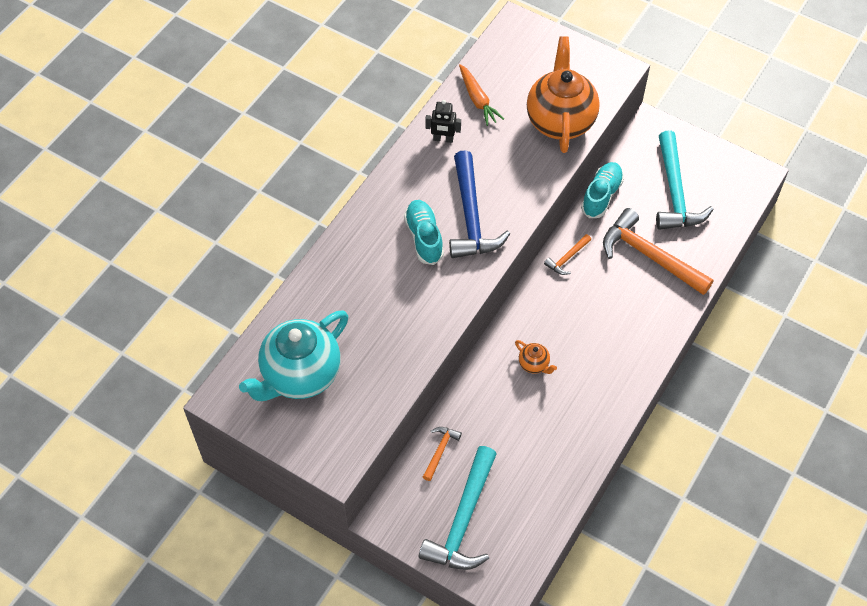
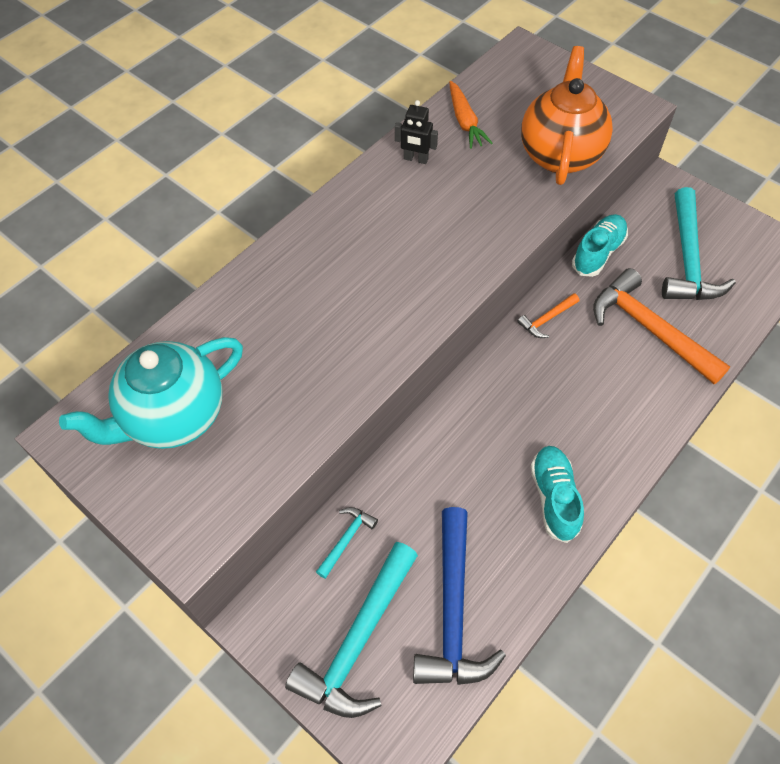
camera: 10 degrees right, 0 degrees up
(424, 237) = (370, 267): turquoise shoe -> turquoise shoe (554, 498)
(440, 451) = (346, 539): orange hammer -> turquoise hammer
(471, 217) = (433, 250): blue hammer -> blue hammer (453, 611)
(534, 364) = (486, 443): orange teapot -> none

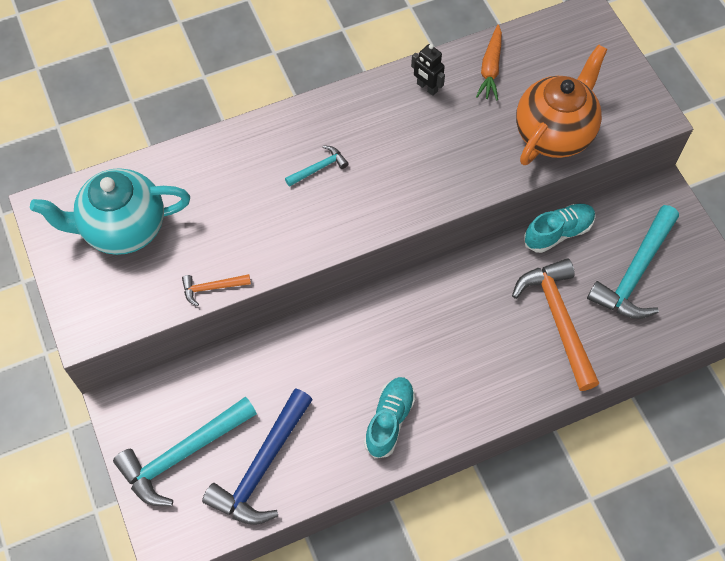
camera: 25 degrees right, 5 degrees up
(346, 539) = (214, 377): turquoise hammer -> turquoise hammer (319, 168)
(546, 319) = (475, 273): orange hammer -> orange hammer (212, 288)

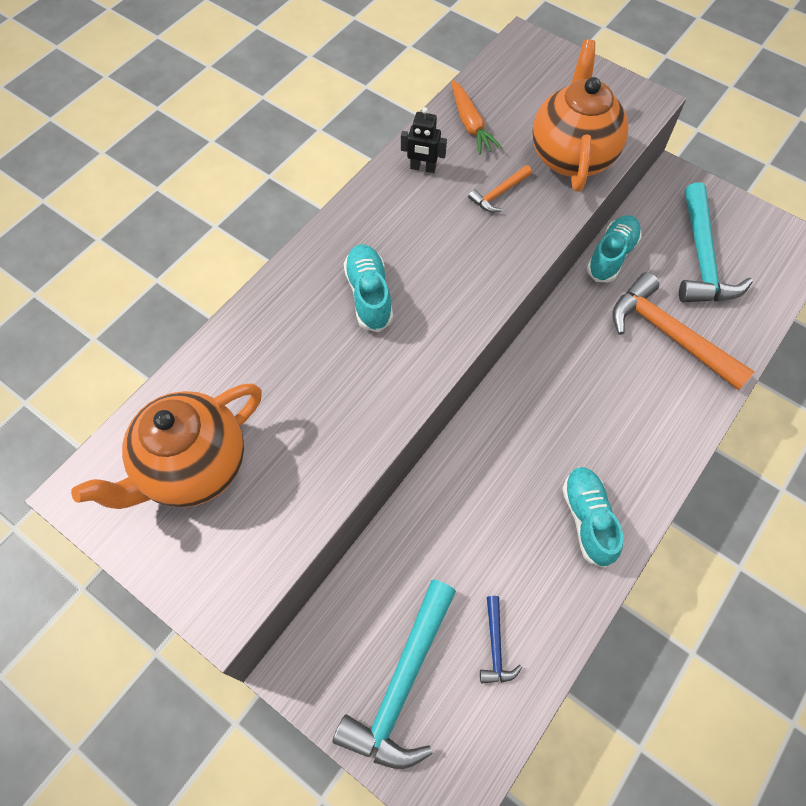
camera: 30 degrees left, 0 degrees up
(123, 228) = (193, 467): turquoise teapot -> orange teapot
(212, 288) = (339, 480): orange hammer -> orange hammer (499, 194)
(261, 467) = (495, 646): blue hammer -> blue hammer, size x0.47
(319, 168) = (369, 295): turquoise hammer -> turquoise shoe

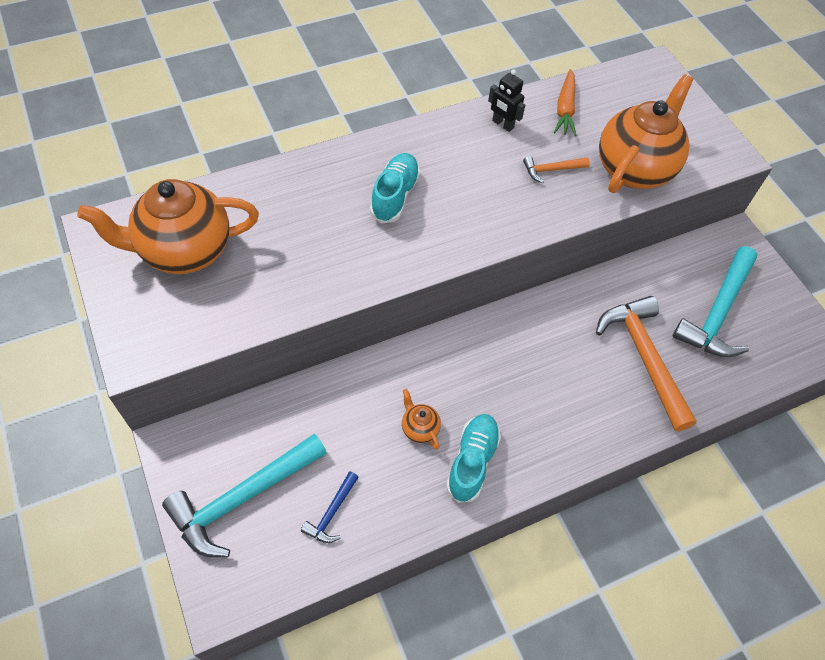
camera: 25 degrees right, 5 degrees down
(520, 514) = (419, 428): none -> orange teapot
(611, 256) = (635, 273): turquoise shoe -> none

